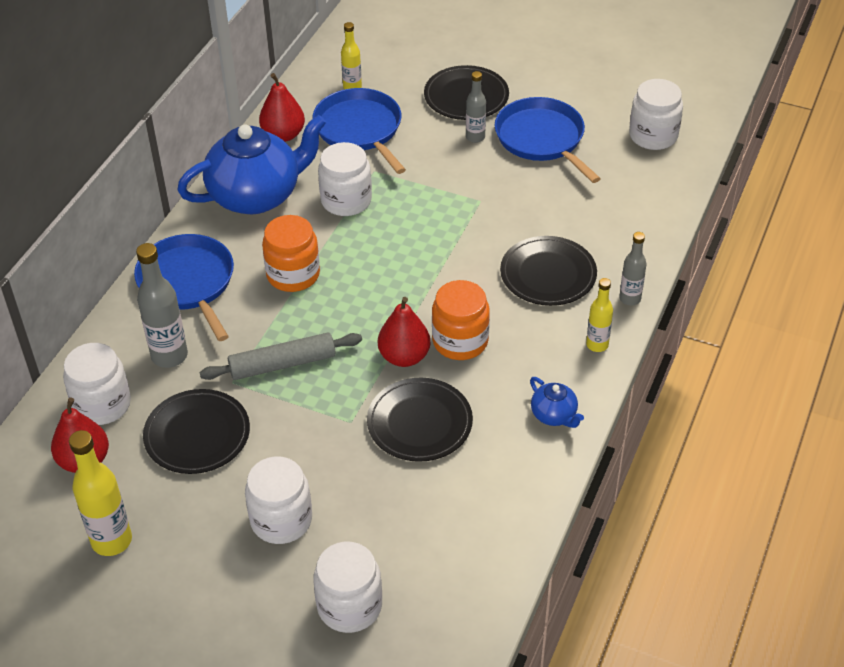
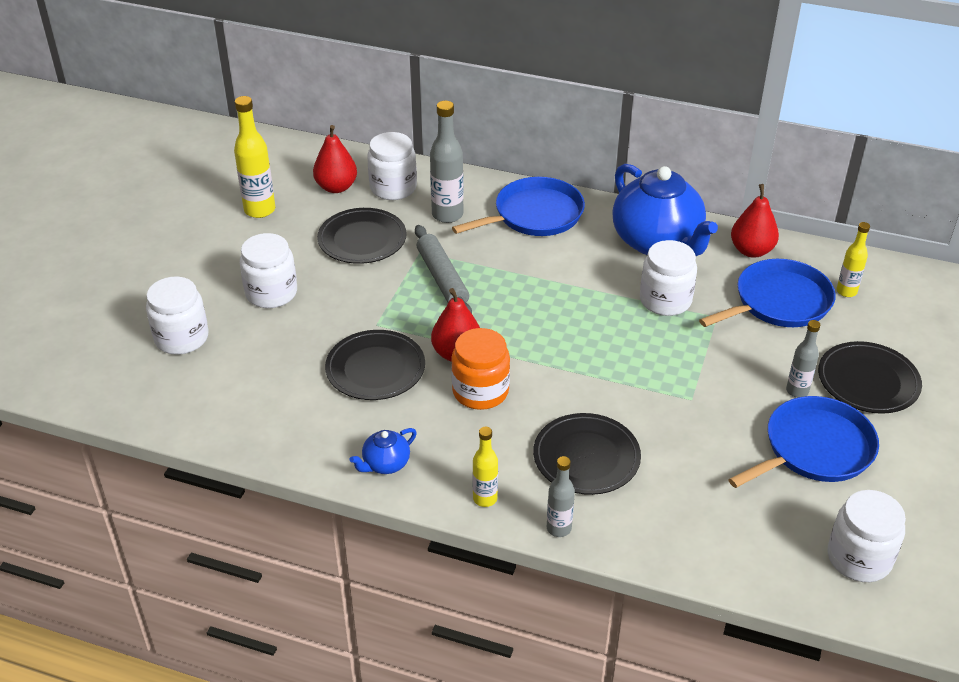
camera: 85 degrees right, 5 degrees down
(293, 274) = (554, 274): orange jar -> none

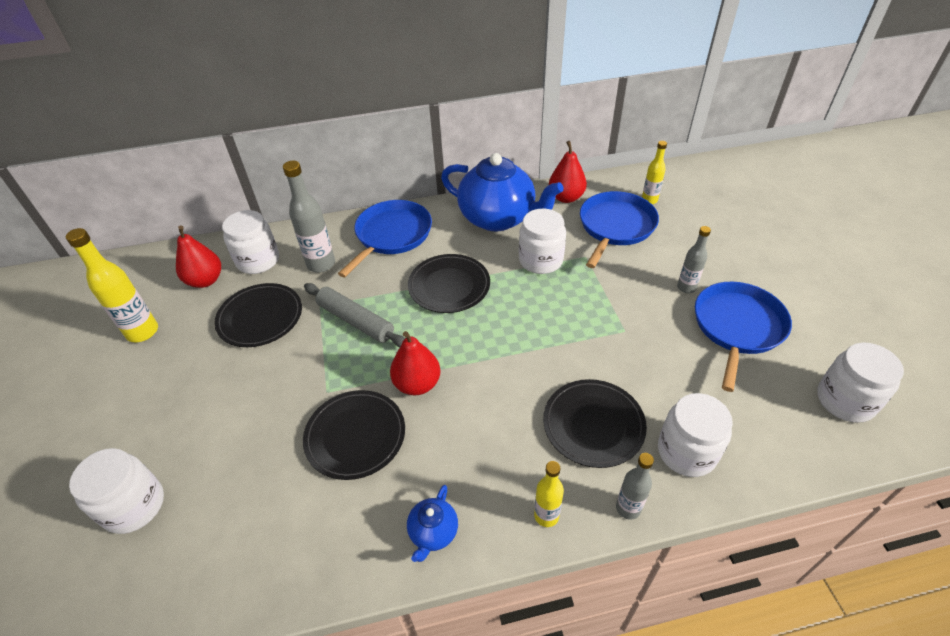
camera: 30 degrees left, 5 degrees up
(271, 293) = (204, 409): white jar -> white jar (686, 452)
(480, 391) = (463, 409): orange jar -> none
(868, 381) = (720, 257): black plate -> black plate (449, 286)

